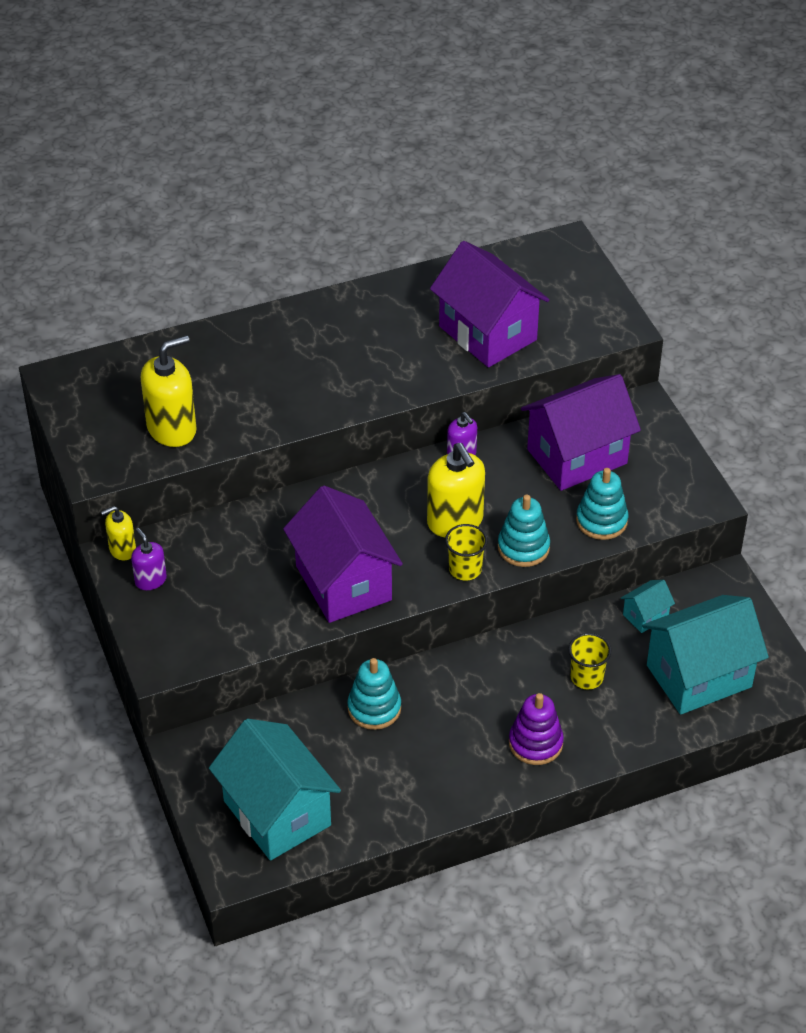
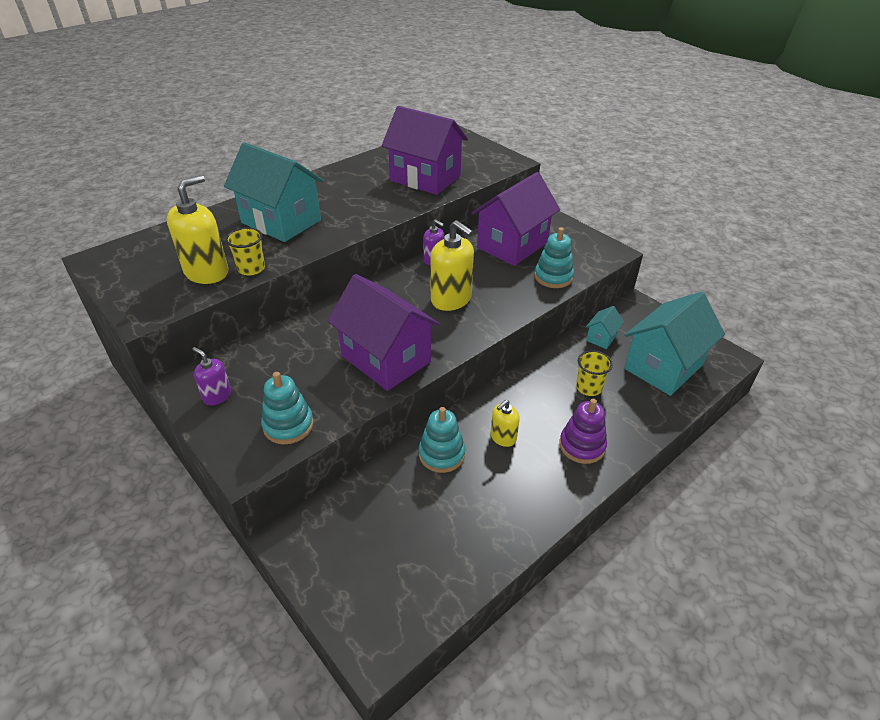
camera: 20 degrees left, 5 degrees down
(122, 549) = (185, 378): yellow soap dispenser -> yellow soap dispenser (503, 437)
(277, 813) = (396, 574): turquoise house -> turquoise house (281, 221)
(465, 569) = (476, 327): yellow cup -> yellow cup (251, 268)
(523, 547) = (510, 304): turquoise stacking toy -> turquoise stacking toy (288, 425)

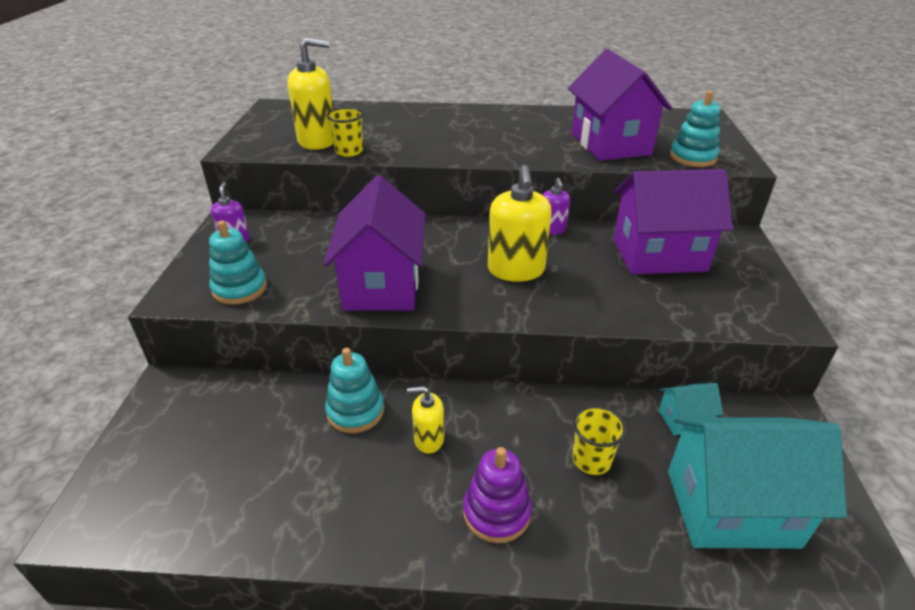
camera: 45 degrees right, 5 degrees down
(281, 221) = (426, 129): turquoise house -> none
(553, 277) = (663, 307): turquoise stacking toy -> turquoise stacking toy (693, 157)

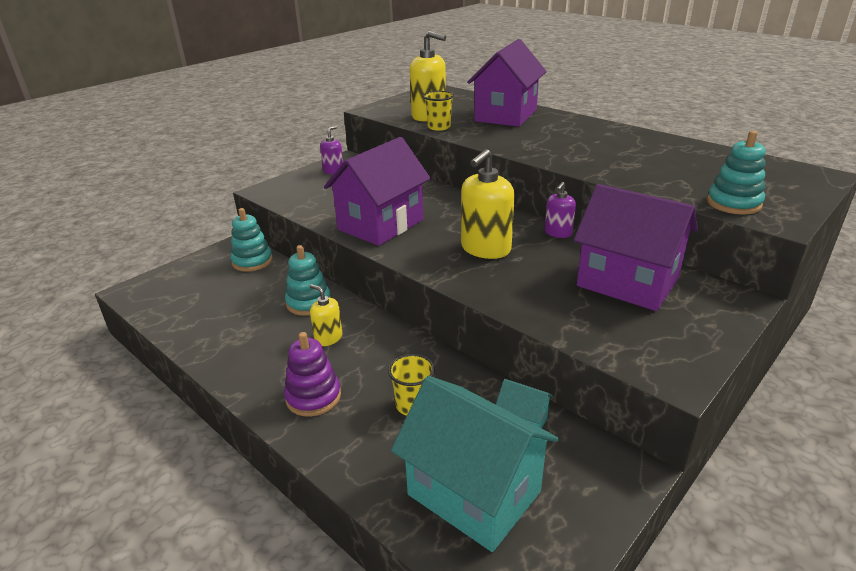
camera: 40 degrees right, 5 degrees down
(240, 289) = (301, 198): turquoise stacking toy -> turquoise stacking toy (252, 261)
(610, 144) = (663, 172): purple house -> purple house (506, 115)

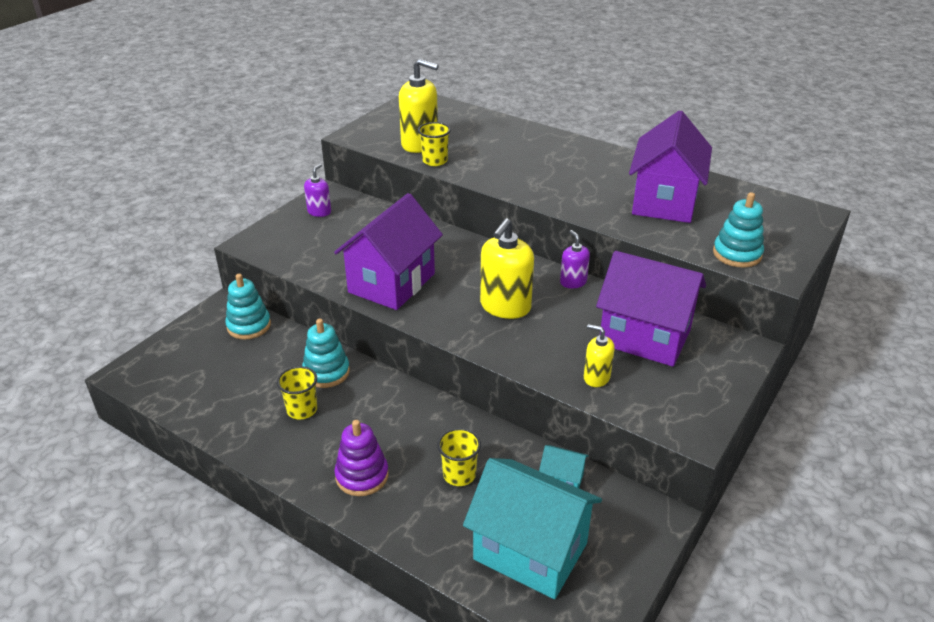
camera: 10 degrees left, 5 degrees up
(275, 332) = (302, 410): none -> yellow cup
(328, 338) = (358, 411): yellow soap dispenser -> yellow soap dispenser (596, 377)
(506, 115) = (503, 140): purple house -> purple house (664, 201)
(558, 233) = (573, 282): purple soap dispenser -> purple soap dispenser turned 135 degrees clockwise

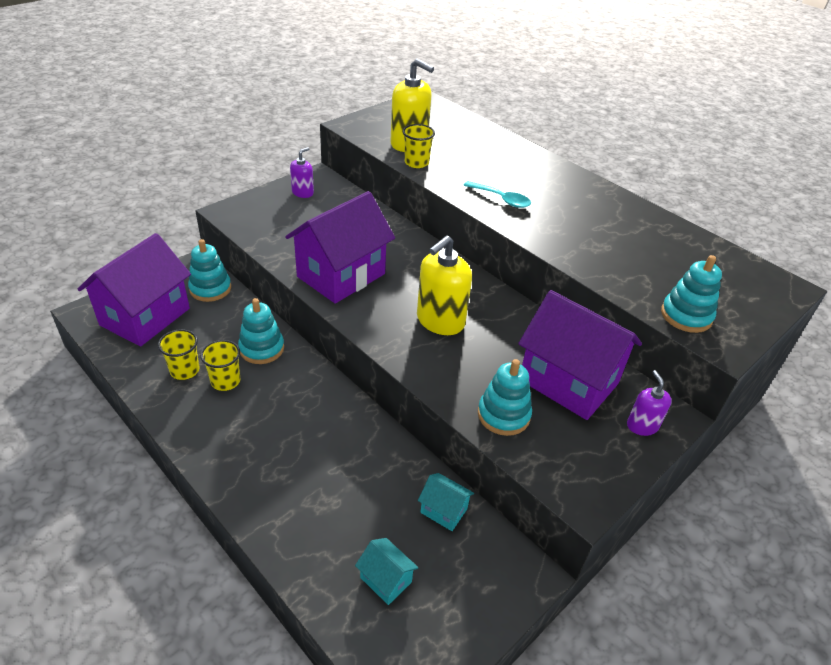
camera: 10 degrees right, 5 degrees up
(362, 476) = (254, 460): purple stacking toy -> none
(459, 474) = (346, 481): yellow cup -> yellow cup (184, 370)
(530, 181) = (501, 199): none -> turquoise spoon
(530, 551) = (385, 580): turquoise house -> turquoise house, size x0.44
(573, 282) = (516, 308): purple soap dispenser -> purple soap dispenser (642, 426)
(596, 377) = (503, 415): yellow soap dispenser -> turquoise stacking toy
(664, 201) = (629, 244): purple house -> purple house (145, 317)

